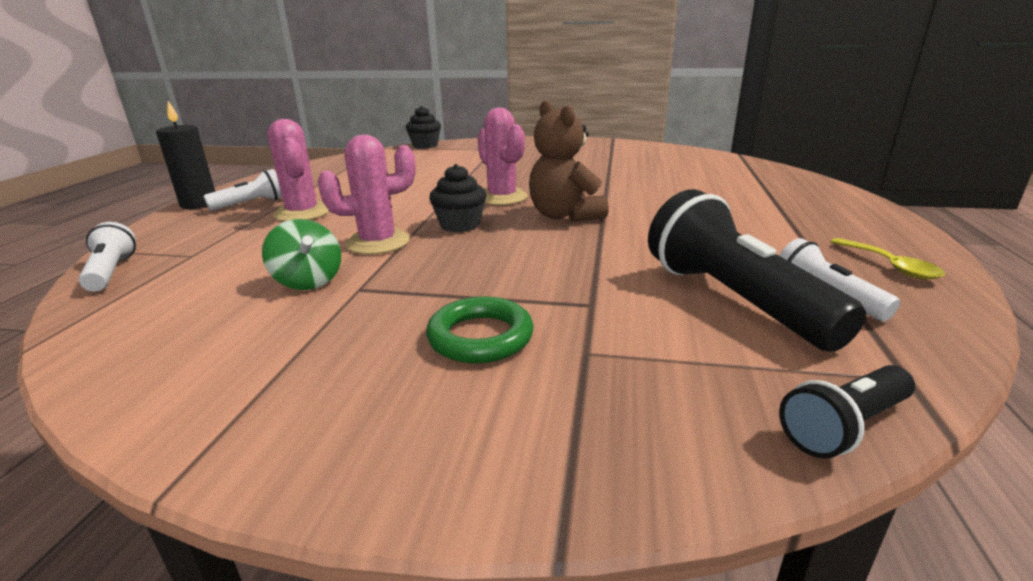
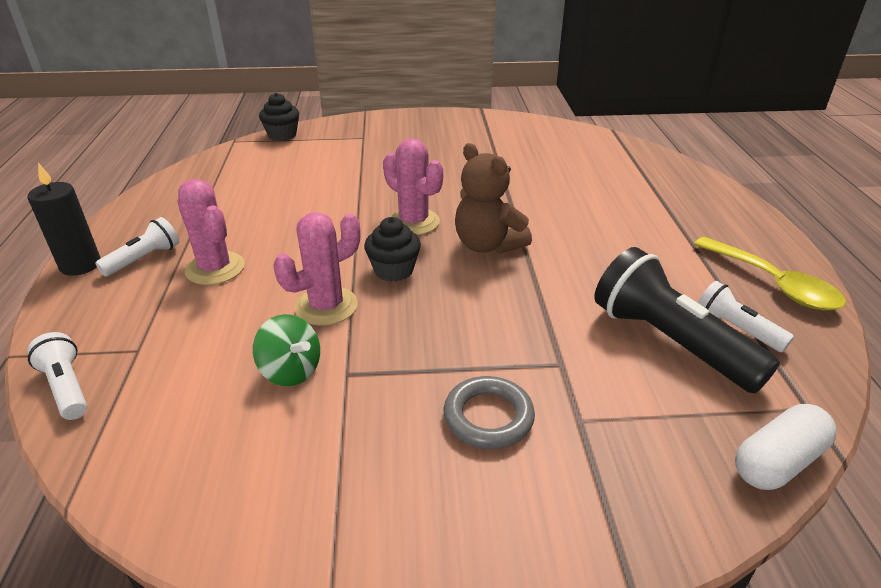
camera: 15 degrees left, 10 degrees up
(480, 337) = (488, 417): green ring -> grey ring
(844, 427) = (778, 461): black flashlight -> white capsule
(889, 266) = (773, 284): yellow spoon -> yellow spoon, size x1.67

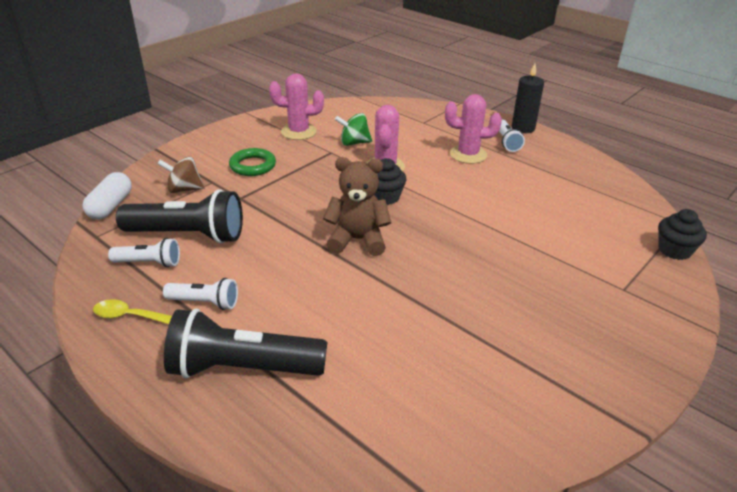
camera: 135 degrees right, 0 degrees up
(67, 387) = (419, 107): white flashlight -> white flashlight (205, 303)
(413, 222) = (428, 231): pink cactus -> pink cactus (298, 132)
(488, 417) = (252, 166): grey ring -> green ring
(635, 429) = (184, 189): none -> brown spinning top
(681, 209) = (243, 368): none -> black flashlight
(773, 284) = (129, 316): yellow spoon -> yellow spoon, size x0.60

